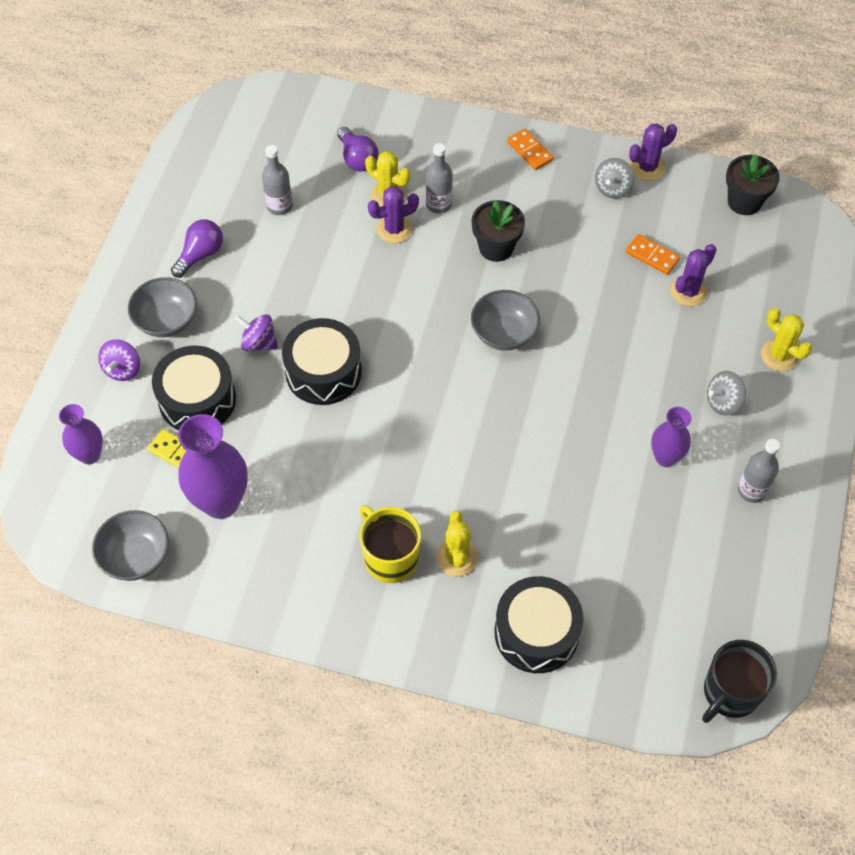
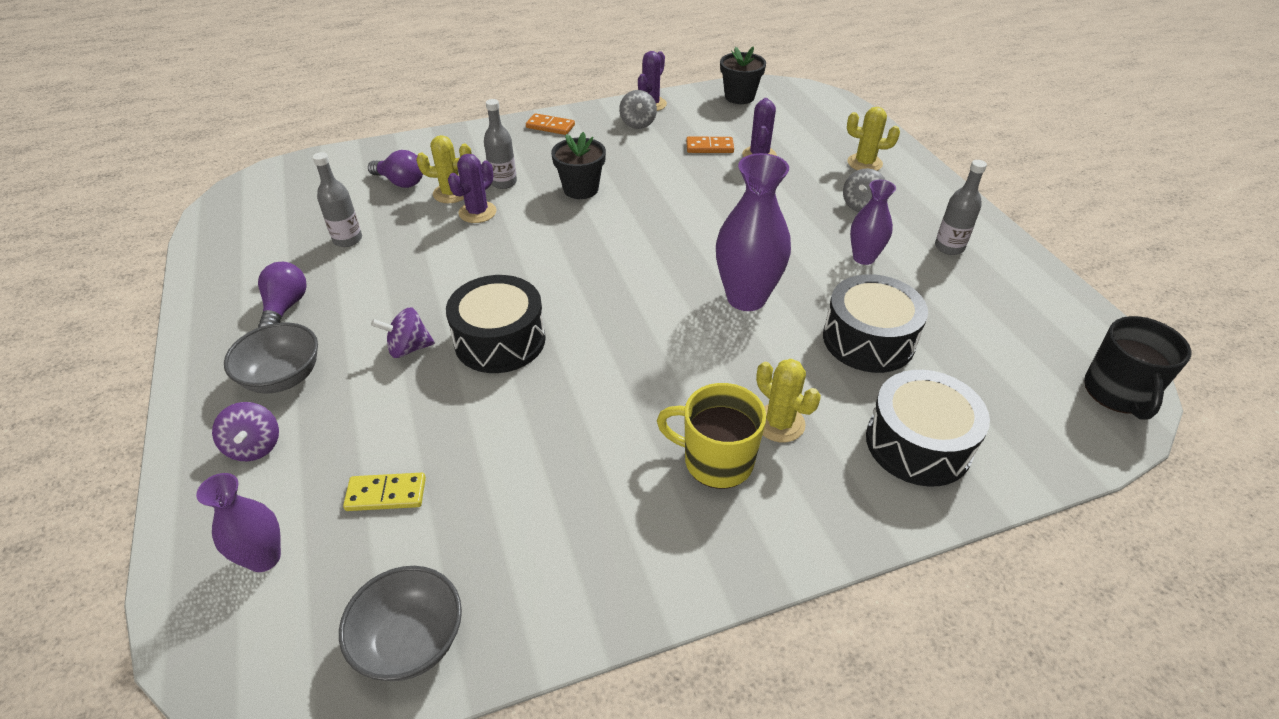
camera: 35 degrees left, 15 degrees down
(197, 399) = (373, 430): black drum -> black drum (868, 340)
(221, 502) = (480, 514): purple vase -> purple vase (746, 298)
(504, 333) = (644, 238): grey bowl -> none

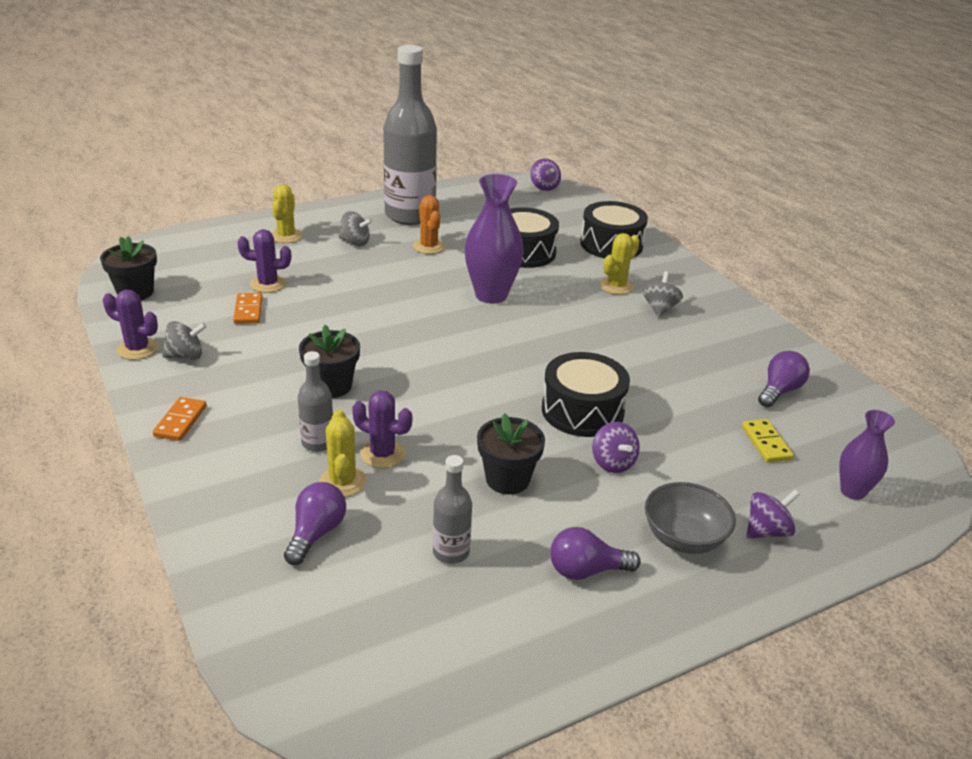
camera: 100 degrees left, 10 degrees down
(411, 641) = (856, 410): grey bowl -> none
(416, 276) = (507, 479): none -> black flower pot
(485, 550) = (779, 391): none -> purple light bulb
(716, 461) = (659, 308): yellow mug -> grey spinning top
(863, 258) = (429, 247): purple vase -> orange cactus
(949, 247) = (410, 215): grey bottle -> grey bottle, size x2.26
(1117, 393) = (544, 187): black mug -> purple spinning top

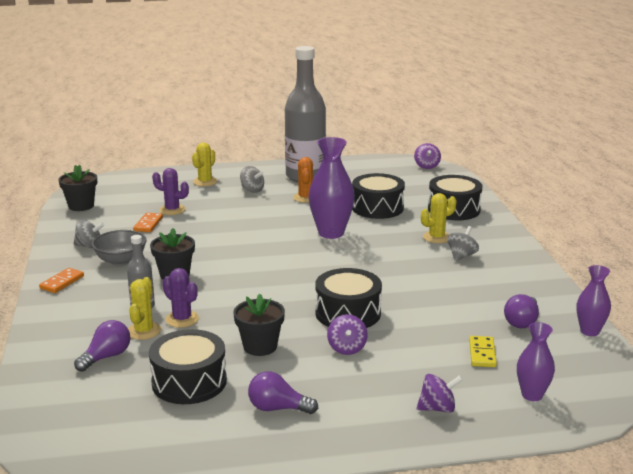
camera: 20 degrees right, 10 degrees down
(137, 349) = (61, 238): purple cactus -> none
(451, 552) = (189, 382): grey bottle -> black drum
(683, 538) = (366, 402): grey bowl -> grey bowl (121, 261)
(779, 391) = (522, 321): purple light bulb -> purple light bulb turned 150 degrees clockwise
(855, 392) = (589, 331): none -> purple vase

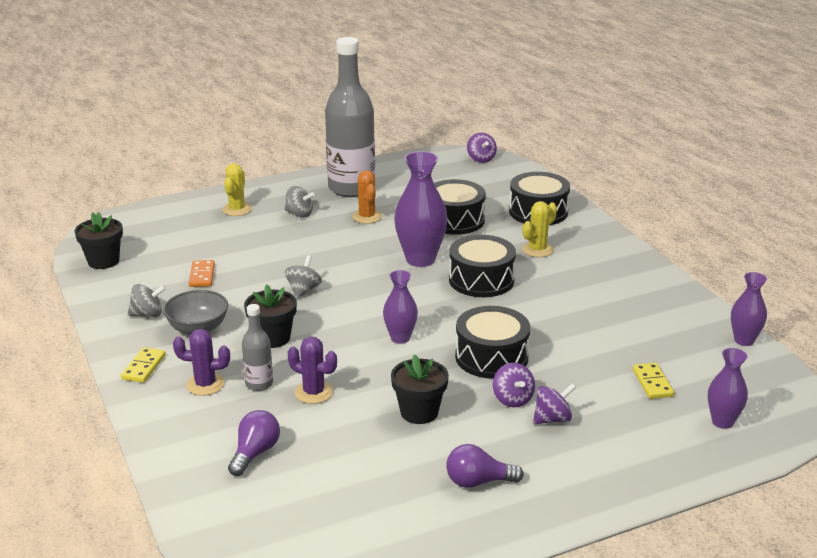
camera: 15 degrees left, 5 degrees up
(62, 282) = (143, 367): orange domino -> yellow domino
(144, 331) = (279, 414): yellow cactus -> none
(172, 210) = (219, 252): purple cactus -> purple cactus (205, 384)
(189, 382) = (366, 467): black drum -> black drum (481, 280)
(278, 288) = (400, 338): none -> purple vase
(437, 408) = (639, 453): purple spinning top -> purple spinning top (552, 419)
(461, 256) = (575, 269): grey spinning top -> grey spinning top (303, 290)
(522, 321) = (673, 339): purple light bulb -> none

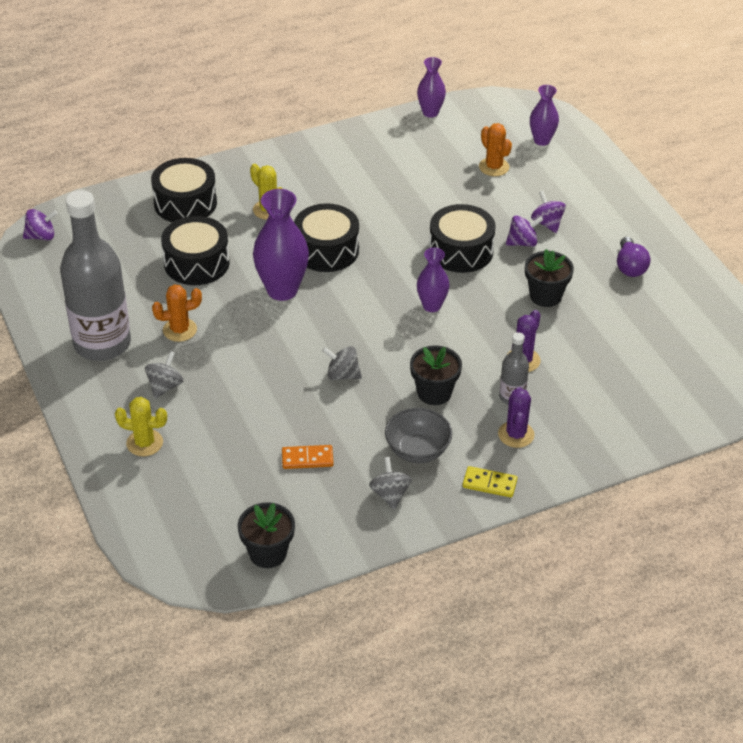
camera: 90 degrees left, 15 degrees up
(255, 453) = (613, 393): purple light bulb -> none
(652, 383) = (494, 167): yellow domino -> orange cactus

